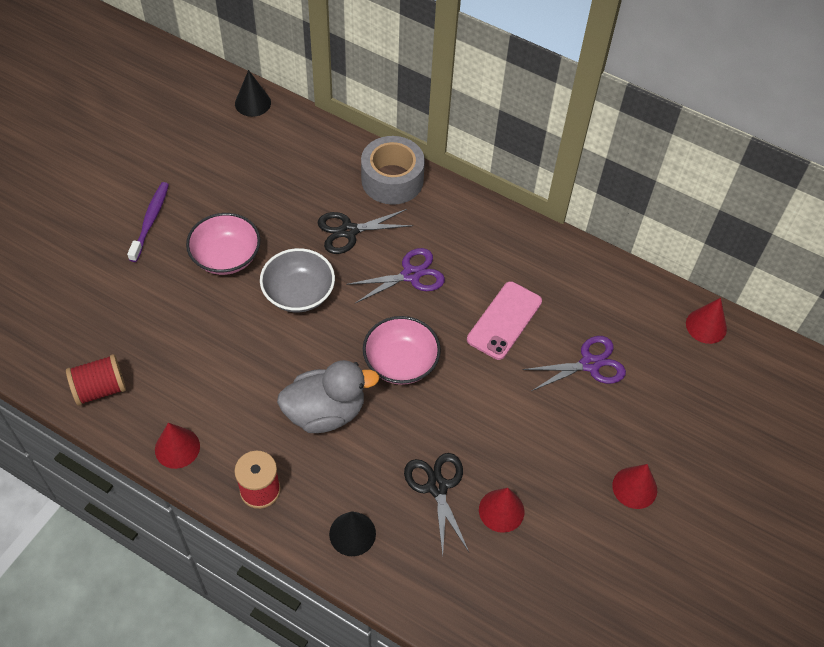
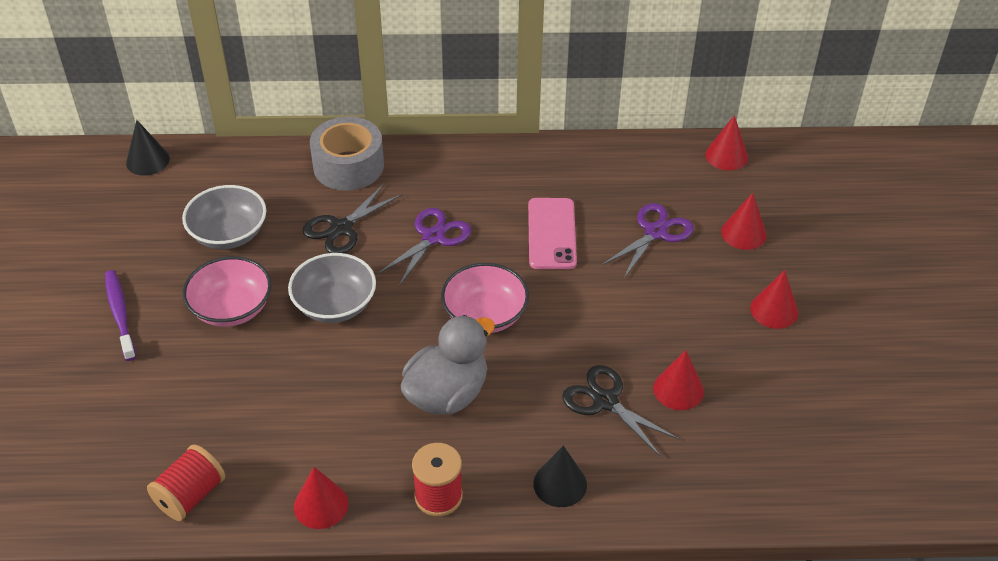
camera: 30 degrees left, 10 degrees down
(266, 194) = (228, 234): none -> grey bowl
(664, 405) = (743, 233): none -> red cone

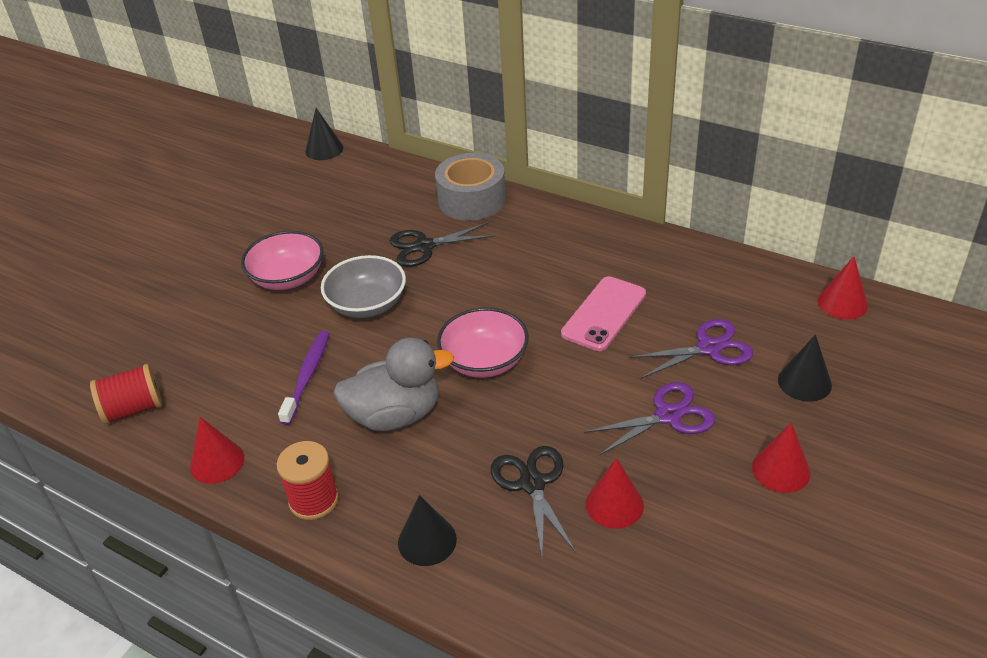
camera: 35 degrees right, 5 degrees down
(120, 314) = (207, 253): purple toothbrush -> purple toothbrush (307, 376)
(228, 234) = (335, 221): grey bowl -> none
(433, 237) = (494, 280): purple scissors -> purple scissors (668, 416)
(743, 233) = (804, 382): red cone -> black cone

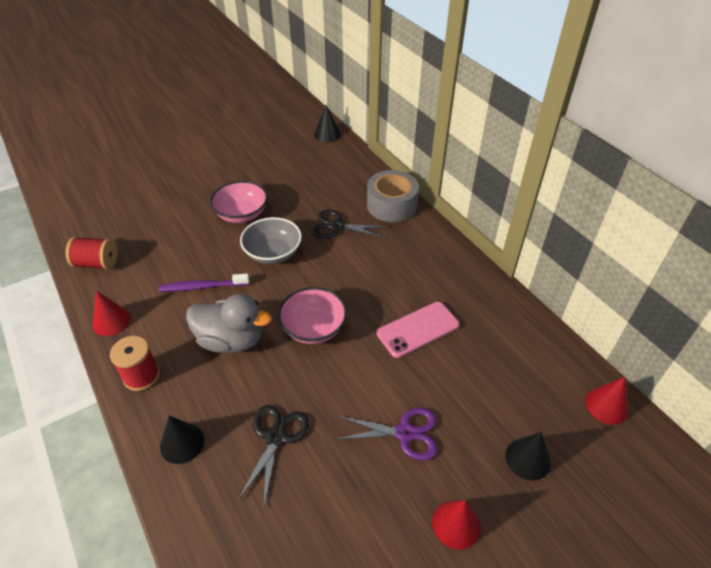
camera: 25 degrees right, 5 degrees up
(307, 376) = (202, 287): purple toothbrush -> purple toothbrush turned 135 degrees counterclockwise
(614, 504) = (317, 484): red cone -> none
(709, 348) = (473, 393): purple scissors -> none

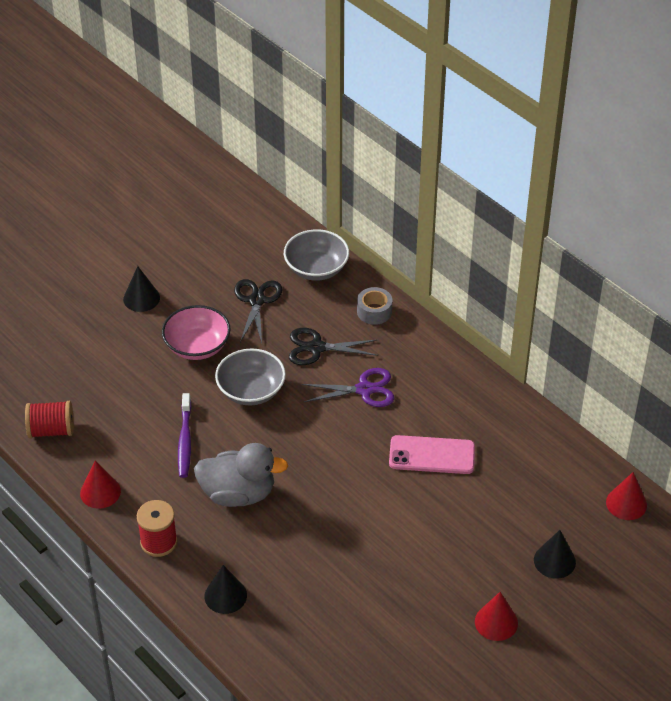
camera: 10 degrees left, 0 degrees up
(202, 287) = (185, 441): purple toothbrush -> purple toothbrush turned 75 degrees counterclockwise
(276, 437) = (314, 577): black scissors -> black scissors (257, 301)
(313, 328) = (321, 469): pink bowl -> none
(327, 134) = (269, 218): black cone -> black cone (141, 298)
(353, 170) = (316, 268): none -> grey bowl
(391, 205) = (374, 311): grey tape -> grey tape, size x0.58
(405, 433) = (437, 556): purple scissors -> purple scissors (364, 389)
(418, 329) = (432, 455): pink phone -> pink phone turned 45 degrees clockwise

